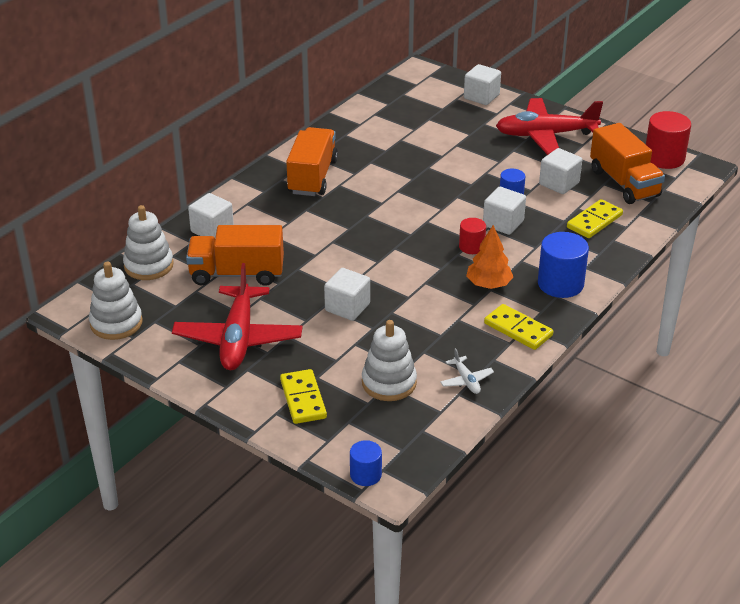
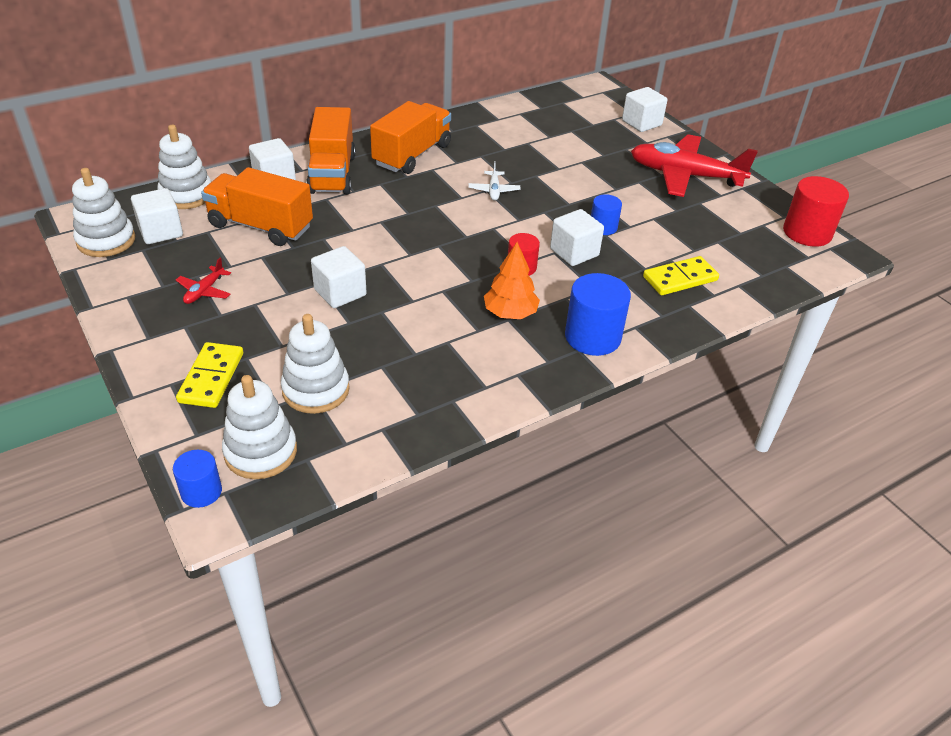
camera: 20 degrees right, 5 degrees up
(238, 338) = (204, 291): red plane -> red plane, size x0.42
(385, 436) = (261, 452): none -> white stacking toy
(466, 380) = (403, 416): white plane -> white plane (494, 190)
(518, 329) = (506, 374): yellow domino -> none
(559, 184) = (666, 228): white cube -> white cube (161, 232)
(624, 183) = (742, 247): orange truck -> orange truck (332, 174)

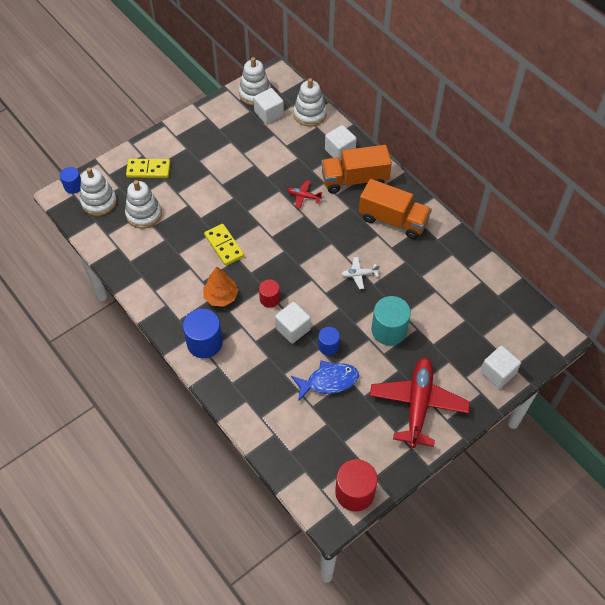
camera: 85 degrees right, 15 degrees up
(204, 291) = (217, 148): red plane -> red plane (303, 196)
(260, 226) = (284, 157): orange truck -> none
(340, 292) = (226, 209): white cube -> none
(581, 180) = (389, 330): none -> turquoise cylinder
(656, 233) = (328, 381): none -> blue fish
(680, 279) = (275, 395): yellow domino -> yellow domino (224, 246)

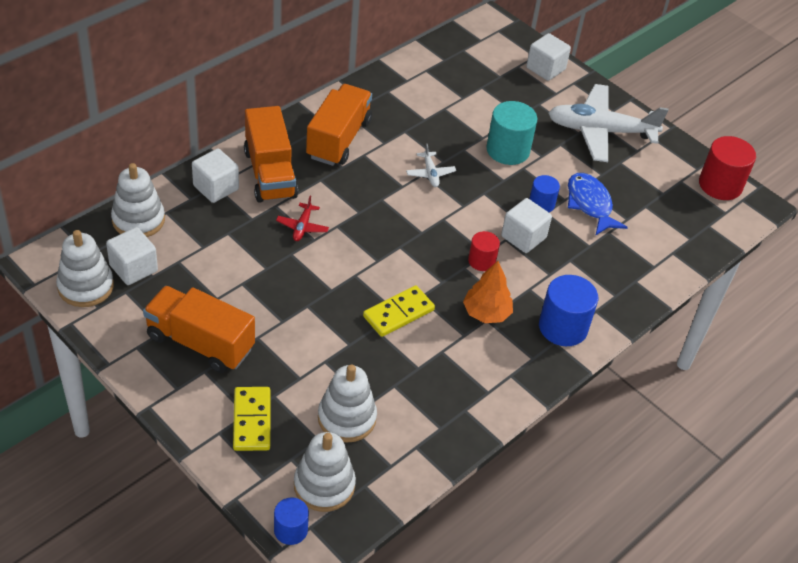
camera: 100 degrees left, 10 degrees down
(208, 146) = (200, 343): none -> orange truck
(418, 404) = (600, 131): red plane -> white plane

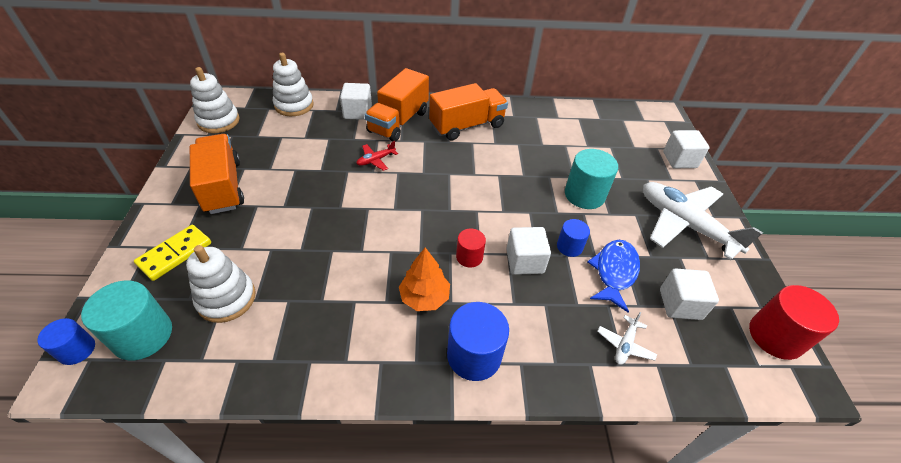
camera: 45 degrees right, 0 degrees up
(133, 268) = (254, 126): white cube -> white cube (680, 304)
(324, 485) = (143, 335): white stacking toy -> turquoise cylinder
(398, 313) = (361, 252): yellow domino -> none
(430, 173) = (504, 177): white plane -> white plane (625, 345)

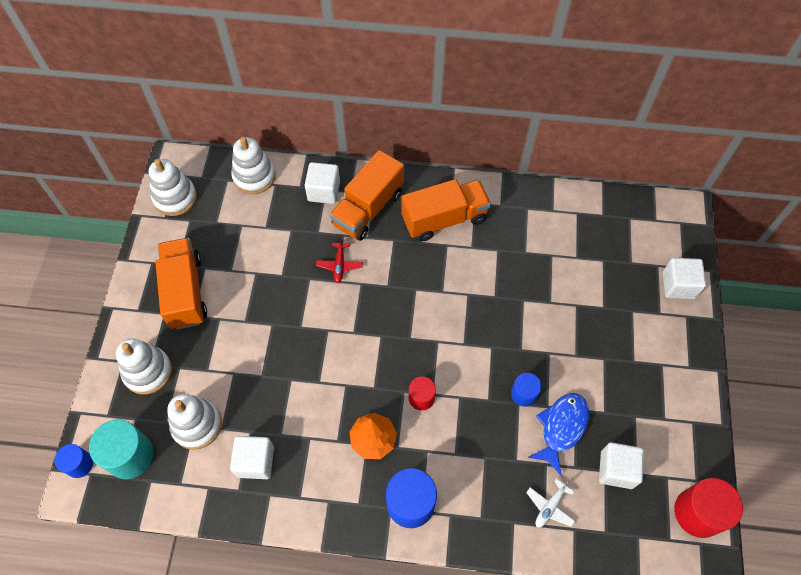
camera: 10 degrees right, 15 degrees up
(175, 254) = (148, 371): yellow domino -> white stacking toy
(376, 160) = (339, 265): red plane -> red plane turned 60 degrees counterclockwise
(524, 261) = (475, 407): white cube -> white cube (255, 461)
(584, 195) = (555, 328): turquoise cylinder -> none
(685, 224) = (653, 376): white plane -> none

